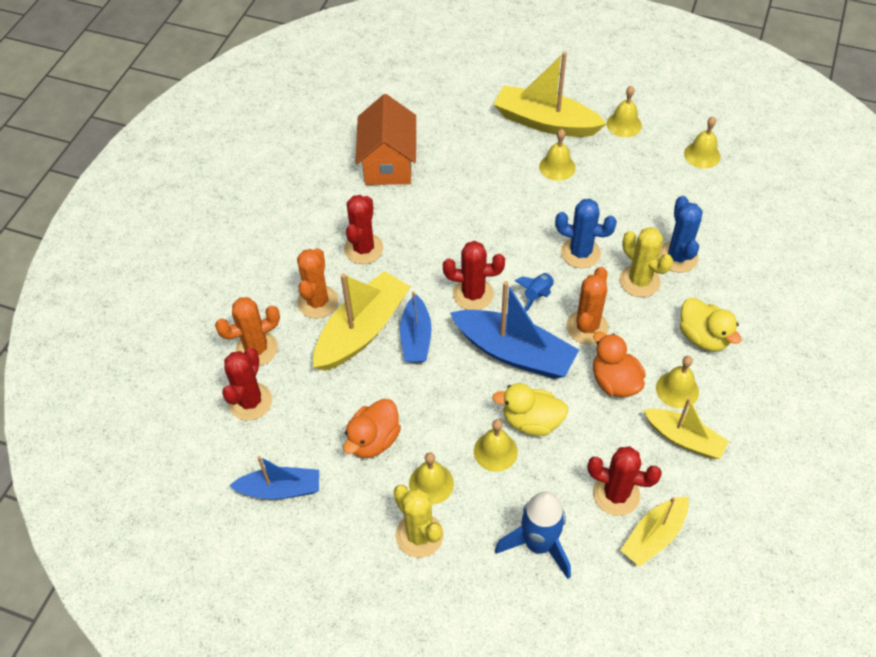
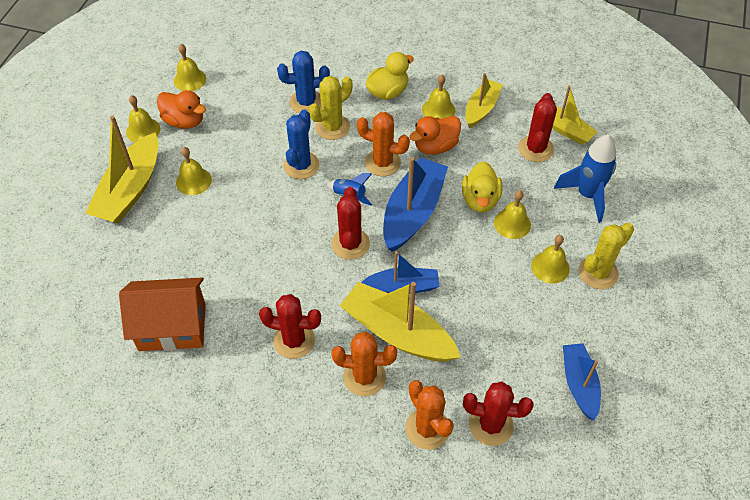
camera: 95 degrees left, 0 degrees up
(373, 440) = (516, 313): orange duck -> orange duck (184, 121)

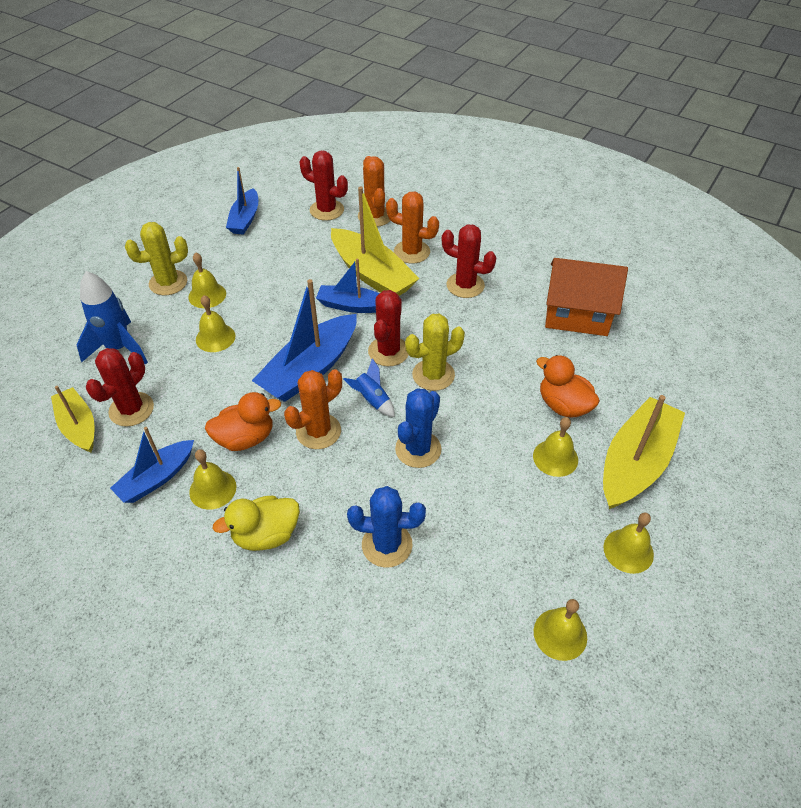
camera: 165 degrees left, 5 degrees down
(184, 121) = (568, 552): orange duck -> orange duck (563, 405)
(332, 127) = (363, 495): yellow cactus -> yellow cactus (433, 375)
(382, 163) = (318, 431): orange cactus -> orange cactus turned 75 degrees counterclockwise
(480, 200) = (232, 366): yellow duck -> none
(481, 108) = (157, 478): yellow boat -> blue boat

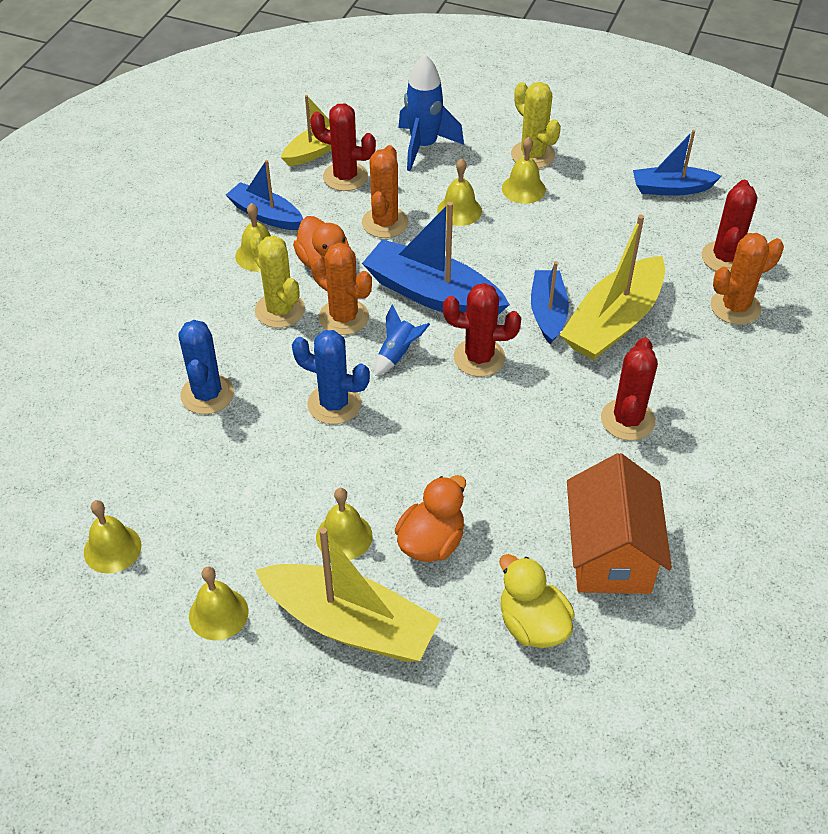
camera: 80 degrees right, 0 degrees up
(266, 535) = (210, 303): yellow duck -> yellow duck (532, 624)
(411, 252) = (675, 355): orange cactus -> orange cactus (385, 223)
(433, 375) = (451, 404): yellow cactus -> yellow cactus (280, 310)

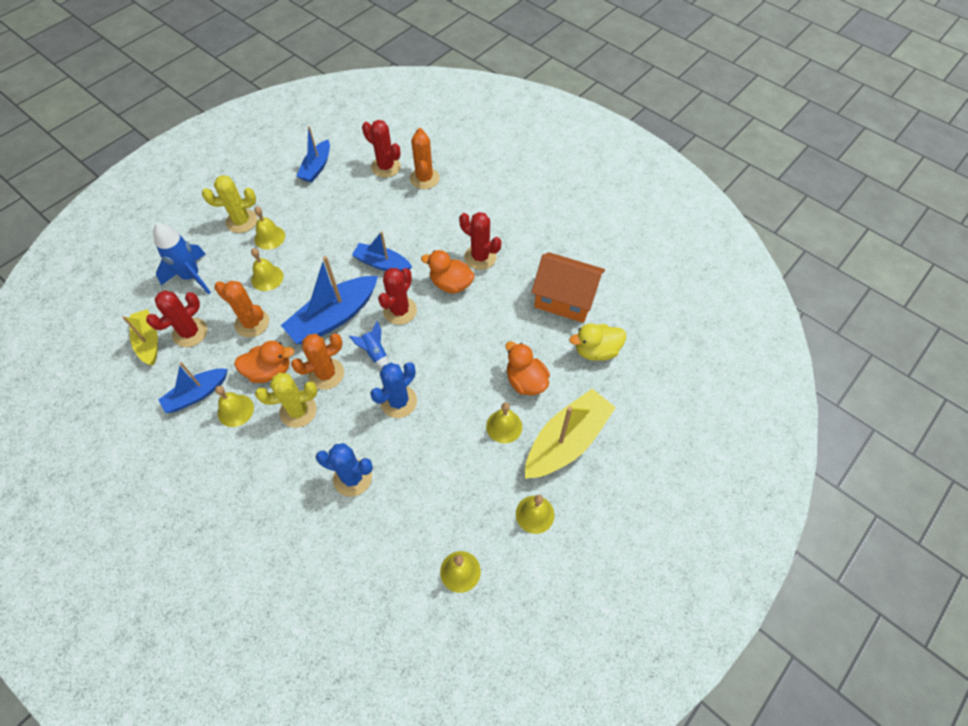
camera: 70 degrees left, 10 degrees up
(557, 400) = (451, 284): none -> orange duck
(613, 322) = (406, 236): yellow boat -> none

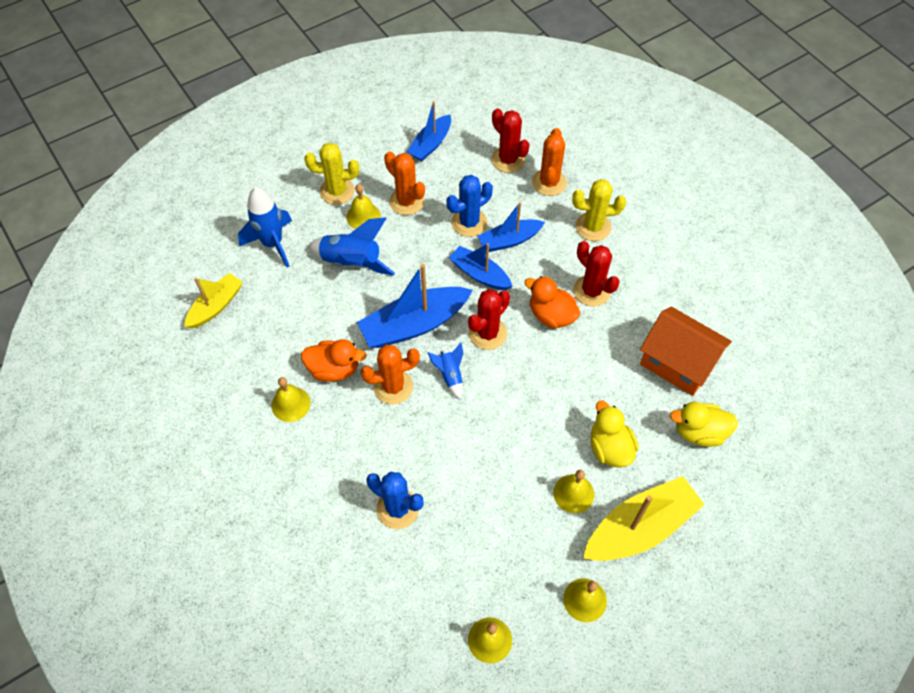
camera: 15 degrees right, 0 degrees up
(148, 341) = (216, 306): yellow boat -> yellow boat turned 45 degrees clockwise
(190, 332) = (260, 306): red cactus -> none
(197, 394) = (254, 377): blue boat -> blue boat (509, 240)
(252, 323) = (326, 311): orange cactus -> orange cactus (406, 201)
(267, 278) = (352, 263): yellow bell -> blue rocket
(298, 411) = (355, 421): yellow cactus -> yellow cactus (593, 227)
(398, 401) = (464, 437): blue cactus -> blue cactus (469, 222)
(525, 381) = (609, 448): orange duck -> yellow duck

